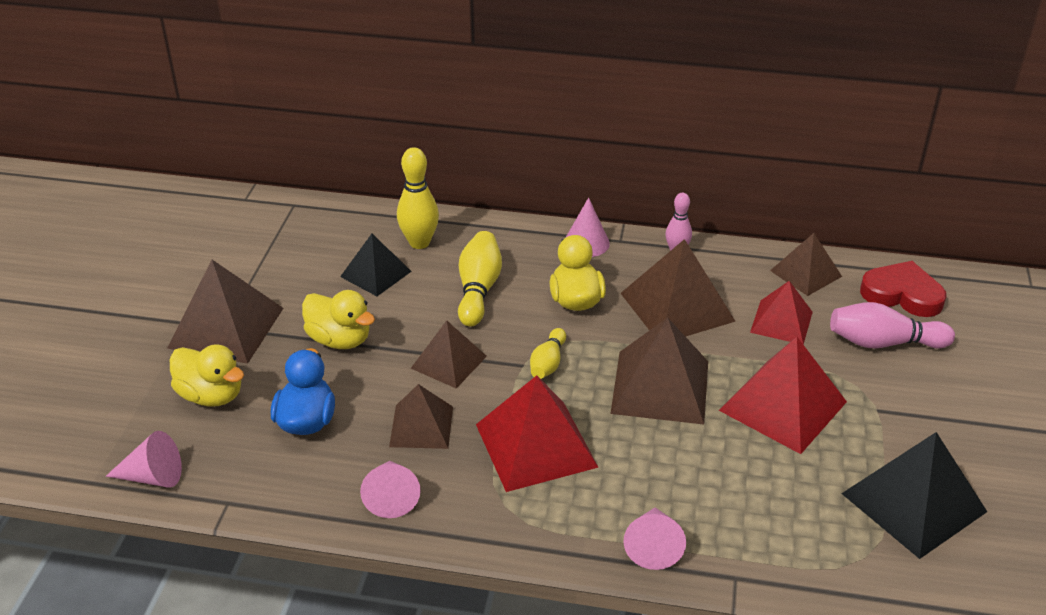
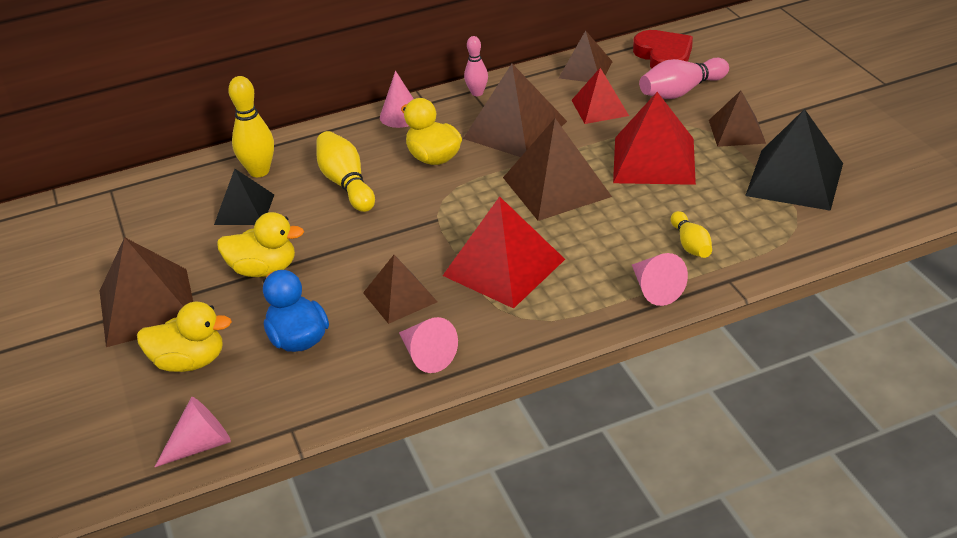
camera: 30 degrees left, 0 degrees up
(449, 362) = (375, 243): brown pyramid -> brown pyramid (737, 131)
(548, 363) = (456, 209): yellow bowling pin -> yellow bowling pin (690, 244)
(902, 294) = (663, 56): red heart -> red heart turned 75 degrees clockwise

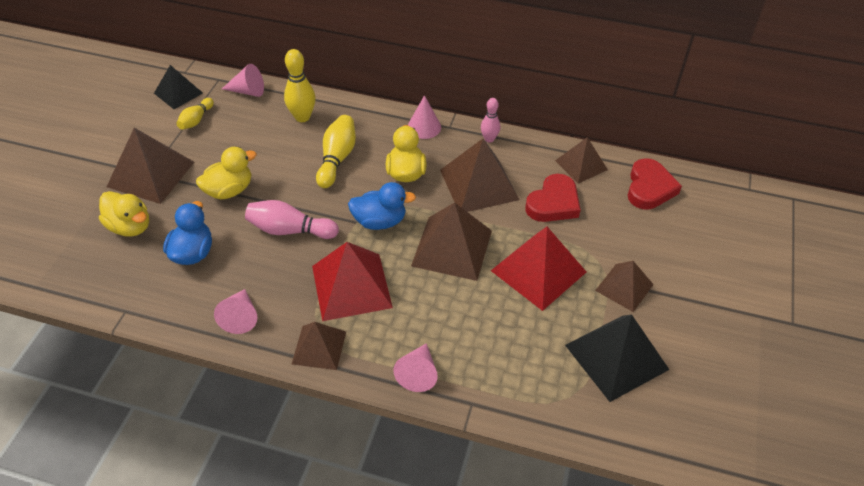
camera: 35 degrees right, 10 degrees up
(201, 445) = (77, 286): pink cone -> pink cone (247, 91)
(244, 209) = (266, 140): black pyramid -> black pyramid (178, 93)
(264, 269) = (229, 190): yellow duck -> yellow duck turned 75 degrees counterclockwise
(400, 297) = (273, 264): brown pyramid -> brown pyramid (319, 347)
(460, 206) = (380, 221): none -> blue duck
(600, 108) = (553, 203): red pyramid -> red heart
(681, 91) = (625, 226): pink bowling pin -> pink bowling pin (290, 230)
(690, 244) = (481, 356): yellow bowling pin -> yellow bowling pin (196, 120)

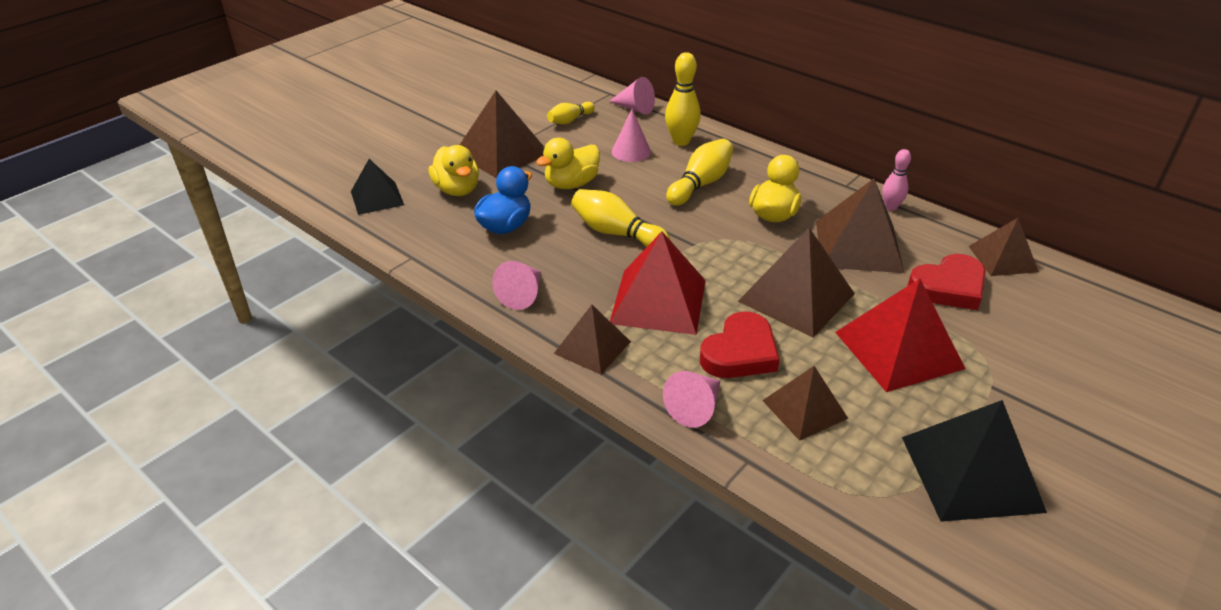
camera: 25 degrees right, 10 degrees down
(178, 93) = (564, 96): black pyramid -> black pyramid (377, 198)
(229, 190) = (571, 184): yellow duck -> yellow duck turned 150 degrees clockwise
(290, 230) = (616, 233): pink bowling pin -> yellow bowling pin
(380, 221) = (721, 250): blue duck -> none
(424, 127) = (815, 179): pink cone -> pink cone (631, 151)
(624, 287) = (1013, 400): brown pyramid -> brown pyramid (804, 409)
(649, 188) = (1092, 305): red heart -> red heart (740, 352)

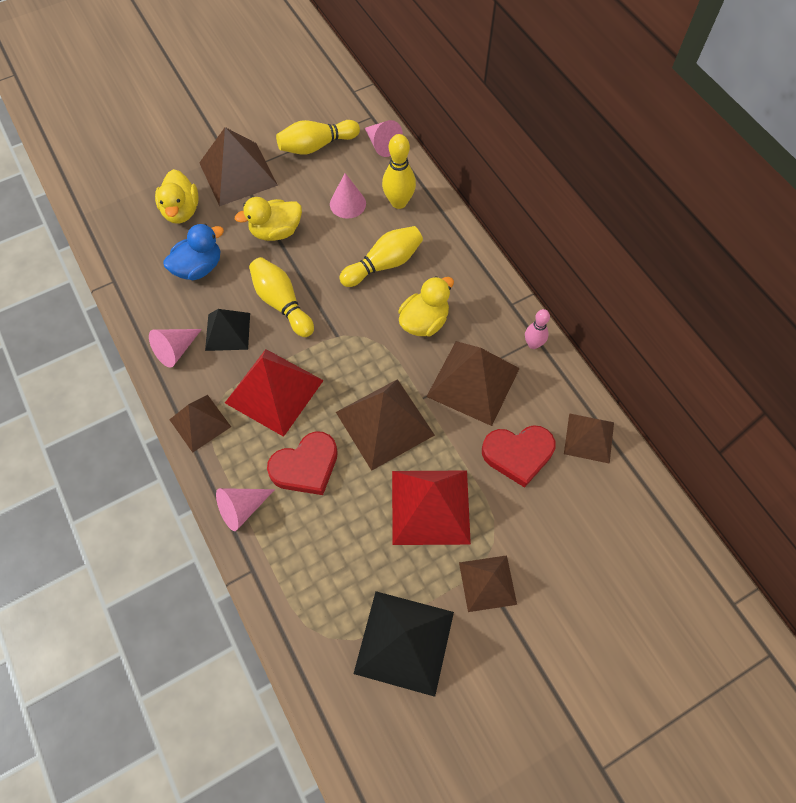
camera: 20 degrees right, 25 degrees up
(377, 198) = (116, 202): black pyramid -> black pyramid (228, 331)
(570, 120) = (316, 146): yellow bowling pin -> yellow bowling pin, size x1.59
(804, 409) = (320, 539): brown pyramid -> brown pyramid (487, 583)

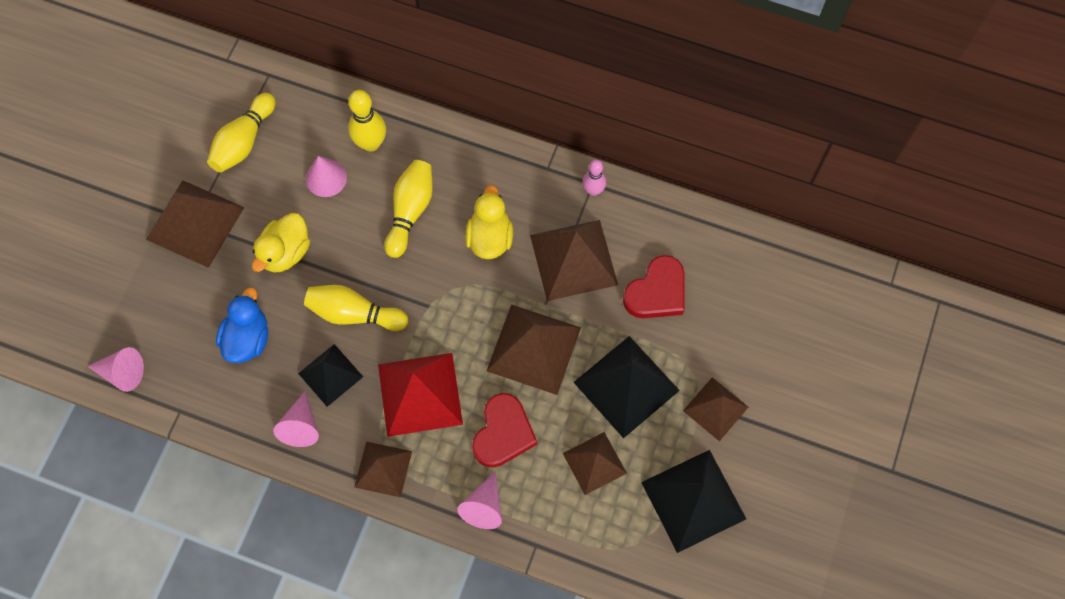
camera: 40 degrees left, 5 degrees up
(181, 211) = (177, 298): yellow duck -> none
(382, 145) = (304, 96): pink cone -> pink cone (122, 373)
(430, 506) = (626, 386): red pyramid -> black pyramid
(589, 438) = (698, 236): brown pyramid -> brown pyramid (594, 463)

